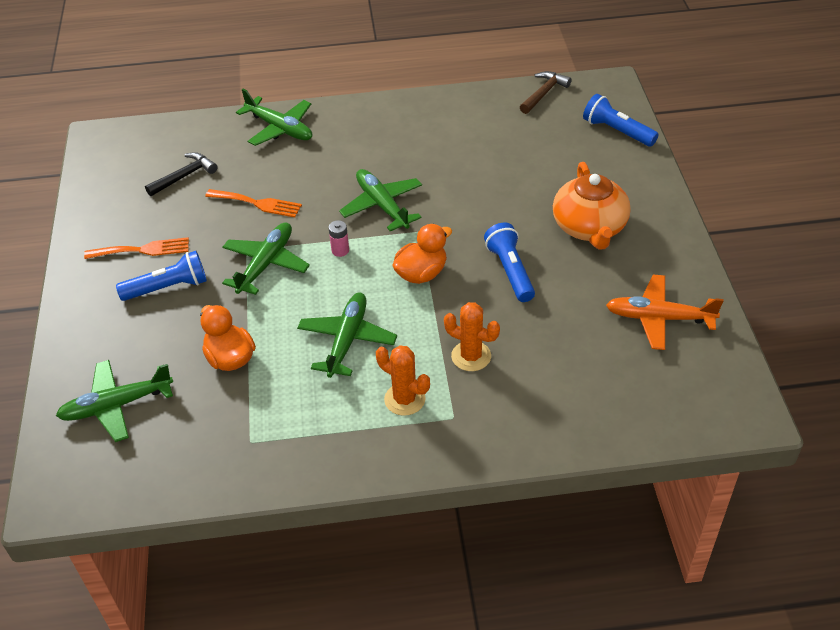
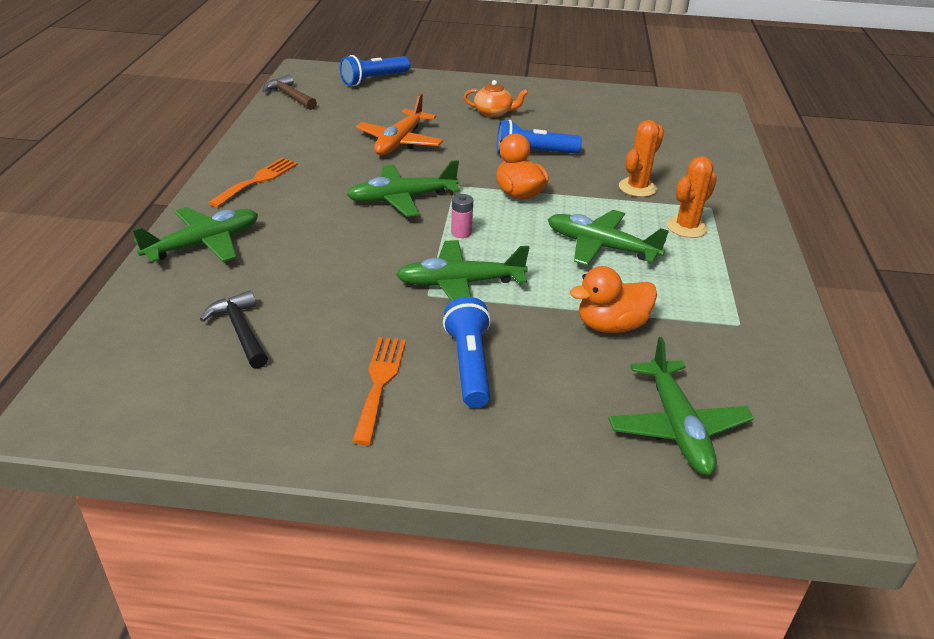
camera: 80 degrees left, 10 degrees down
(257, 203) = (343, 277): orange fork -> orange fork (257, 180)
(265, 264) = (460, 283): green plane -> green plane turned 45 degrees counterclockwise
(589, 227) = (494, 112): orange teapot -> orange teapot, size x0.55
(659, 318) = (612, 109): orange plane -> orange plane (400, 142)

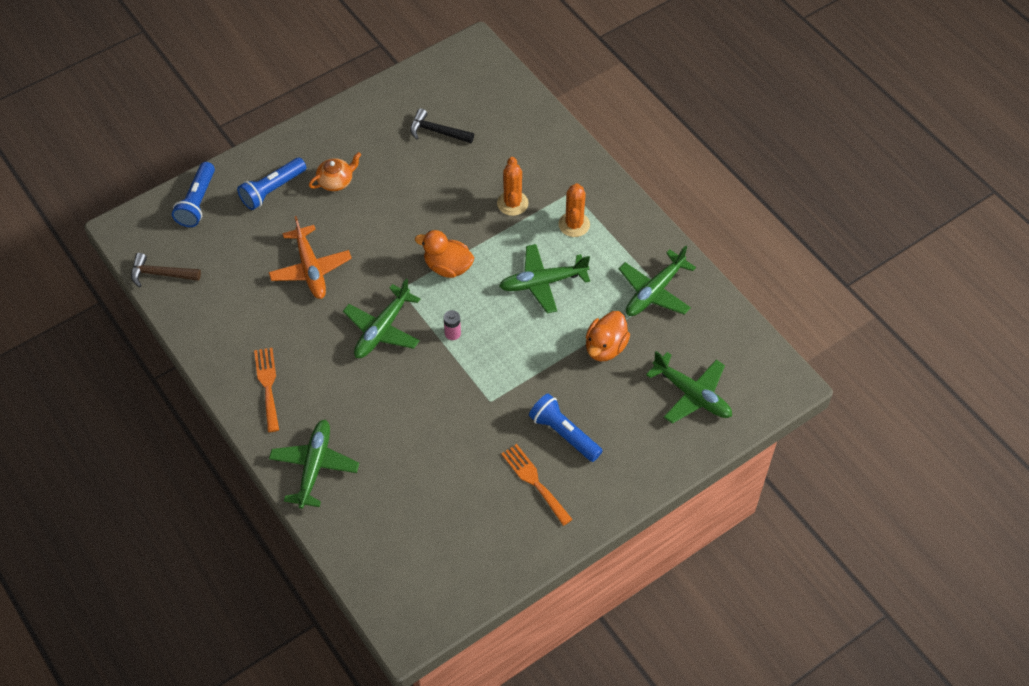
camera: 40 degrees left, 20 degrees up
(240, 331) = (424, 509): black hammer -> black hammer (437, 131)
(460, 283) = (498, 378): green plane -> green plane (654, 291)
(534, 153) = (413, 213): blue flashlight -> blue flashlight (272, 190)

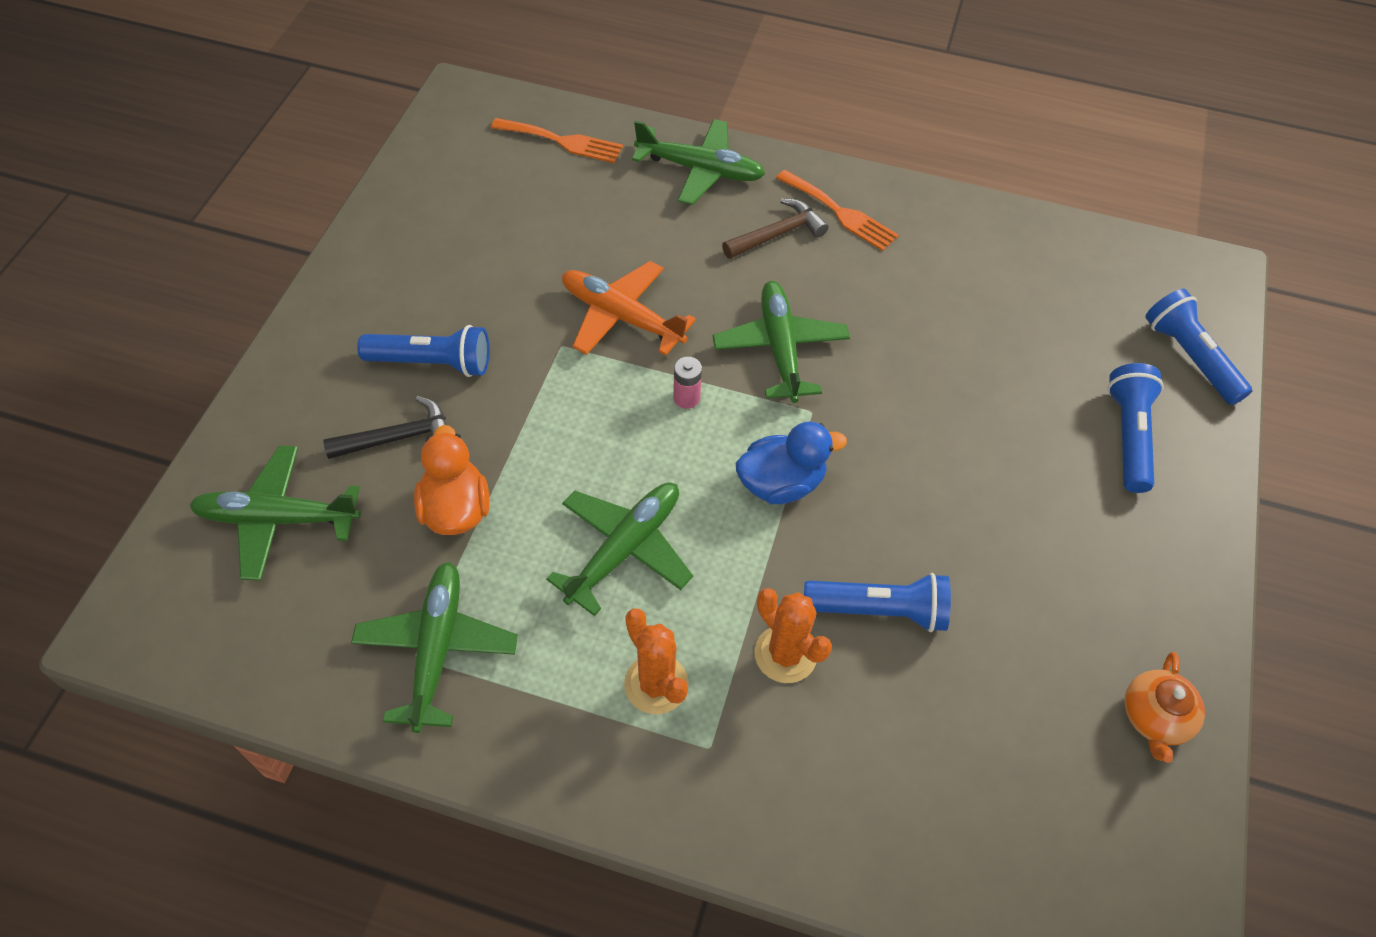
camera: 140 degrees right, 0 degrees up
(161, 274) = (1105, 250): brown hammer -> brown hammer (777, 234)
(310, 268) = (951, 365): orange plane -> orange plane (622, 317)
(314, 467) = (699, 170): green plane -> green plane turned 45 degrees counterclockwise
(336, 181) = (1068, 508): orange teapot -> orange teapot (1154, 717)
(437, 131) = (1029, 706): black hammer -> black hammer (399, 437)
(447, 267) = (781, 483): orange duck -> blue duck
(459, 195) = (878, 610): none -> blue flashlight
(534, 481) = (430, 291): orange fork -> orange fork (562, 141)

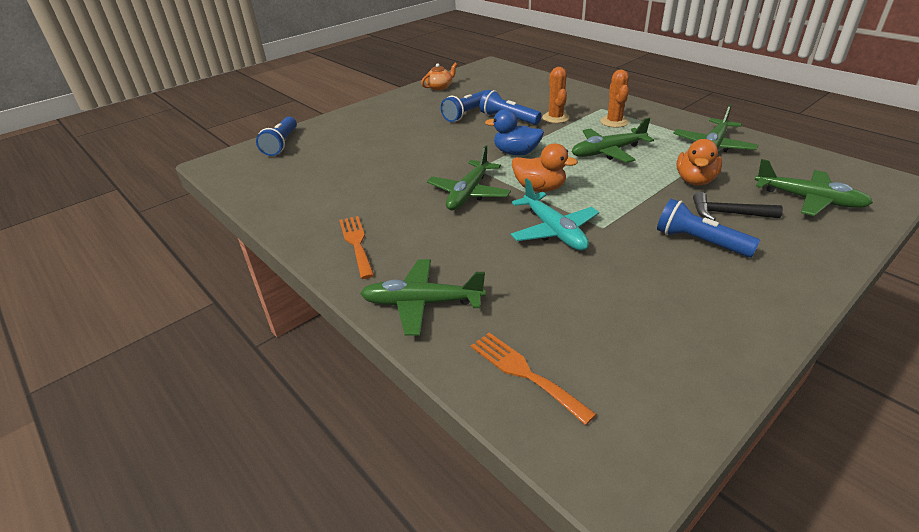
camera: 145 degrees left, 20 degrees down
(622, 317) = (553, 230): orange plane -> turquoise plane
(686, 398) = (539, 188): pink battery -> orange duck
(699, 170) = (422, 303): green plane -> green plane turned 45 degrees counterclockwise
(777, 234) = (411, 244): brown hammer -> none
(1128, 436) = (348, 132): blue flashlight -> blue flashlight (466, 113)

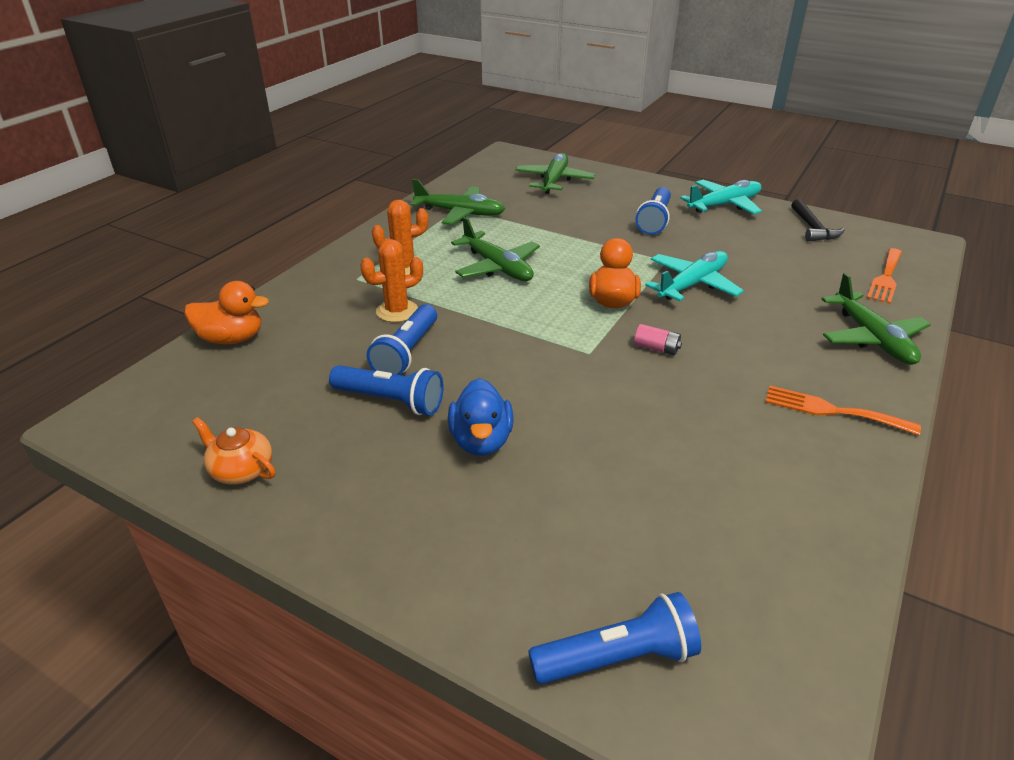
camera: 110 degrees left, 0 degrees up
(356, 243) = (832, 410): orange fork -> orange fork turned 60 degrees clockwise
(469, 193) = (656, 348): green plane -> pink battery
(516, 153) = (526, 329): blue duck -> blue duck (481, 441)
(695, 180) = (544, 222): orange duck -> orange duck (232, 339)
(728, 213) = (599, 209): black hammer -> black hammer (812, 228)
(753, 307) = (724, 205): none -> turquoise plane

